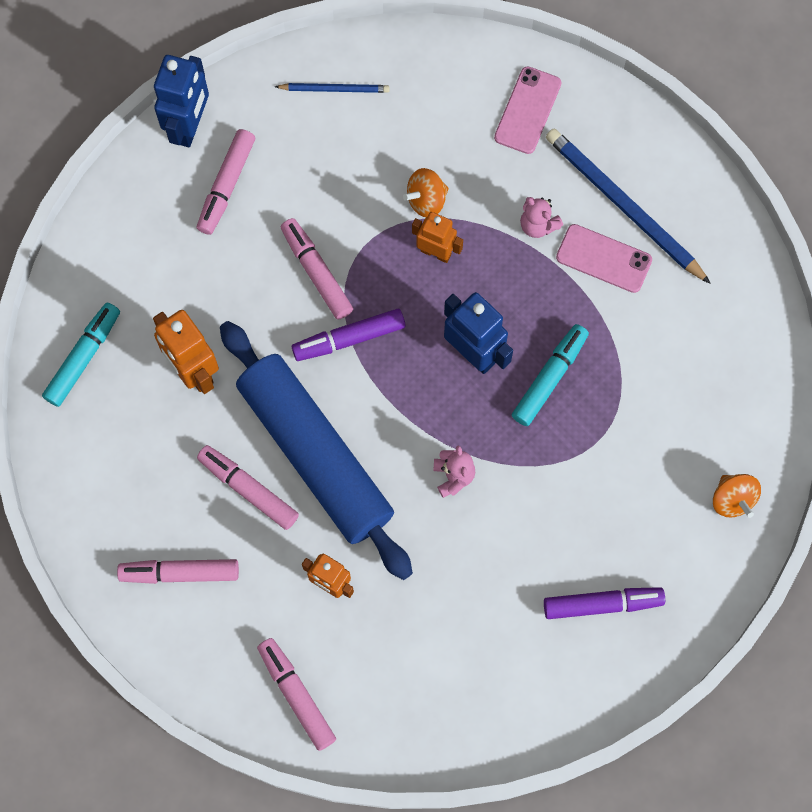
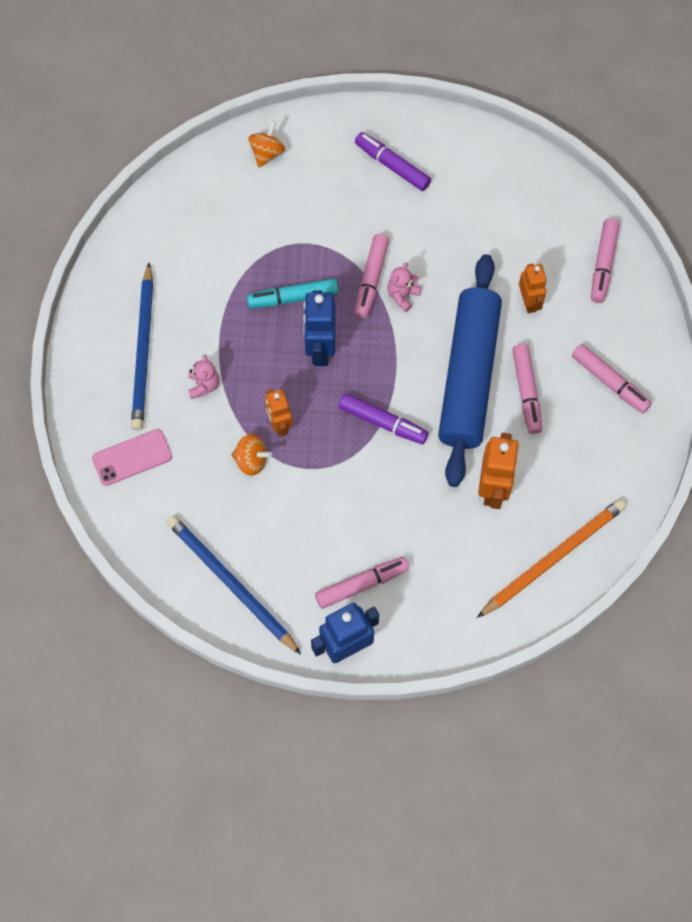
camera: 135 degrees left, 5 degrees down
(83, 357) = (553, 558): turquoise marker -> orange pencil
(316, 272) = (361, 478): pink marker -> pink marker (371, 280)
(335, 89) = (231, 583): blue pencil -> blue pencil, size x1.91
(603, 259) = (189, 332): pink phone -> none

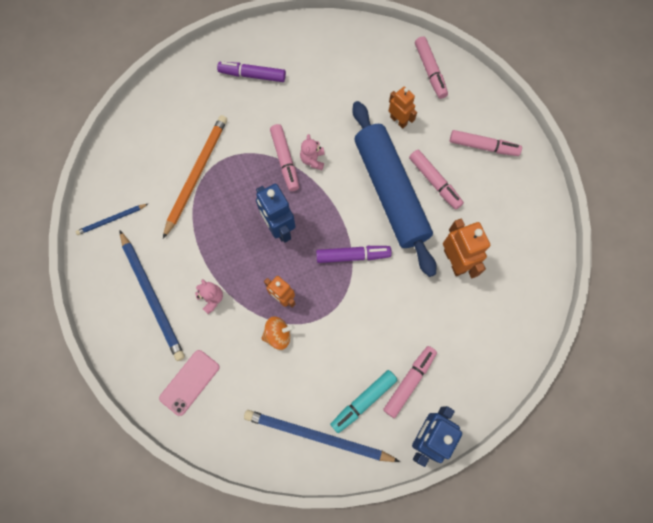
camera: 30 degrees left, 5 degrees up
(146, 247) = (111, 220): none -> blue pencil
(267, 153) = (160, 109): orange spinning top -> none
(293, 297) = (238, 201): turquoise marker -> turquoise marker (363, 401)
(553, 558) = (523, 287): orange pencil -> orange pencil (196, 174)

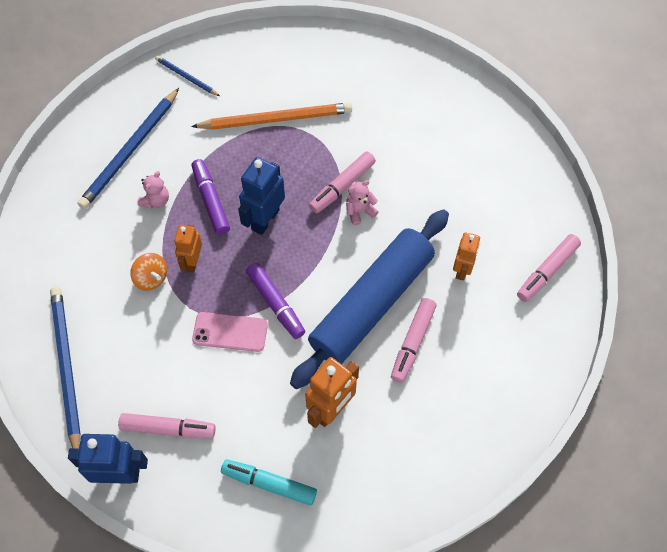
camera: 60 degrees right, 10 degrees down
(189, 382) = (63, 227): pink phone -> pink phone (230, 332)
(252, 75) = (418, 107): purple marker -> purple marker (211, 200)
(363, 401) = (124, 393): turquoise marker -> turquoise marker (269, 483)
(483, 146) = (491, 373): pink marker -> none

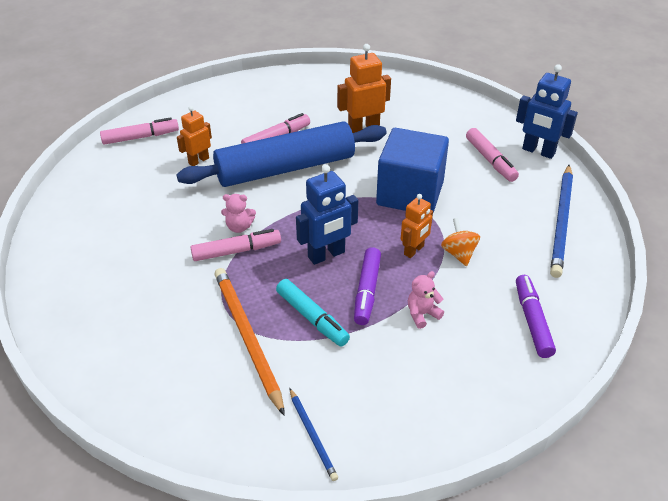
camera: 150 degrees left, 20 degrees down
(130, 151) = (426, 376): blue pencil -> none
(168, 429) = (490, 160): pink marker -> pink marker turned 150 degrees counterclockwise
(230, 332) = (410, 193): pink phone -> blue cube
(269, 483) = (432, 113): turquoise marker -> turquoise marker (312, 318)
(275, 304) = (360, 196): purple marker -> purple marker (532, 321)
(276, 119) = (247, 338): orange pencil -> orange pencil turned 45 degrees clockwise

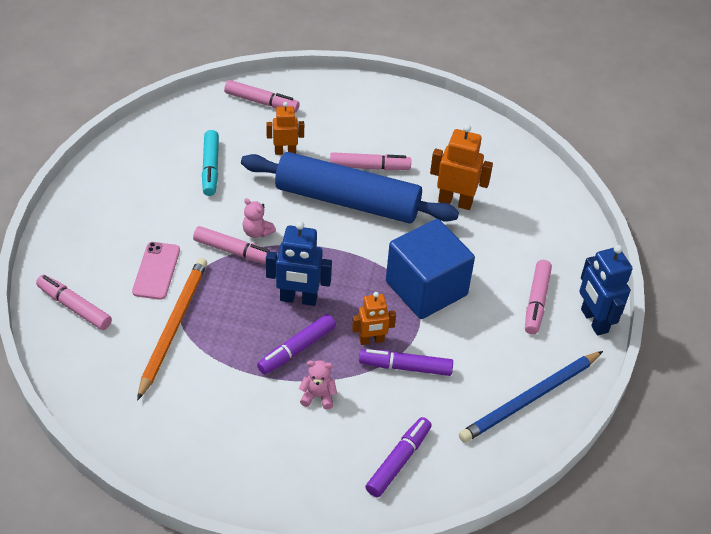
camera: 35 degrees right, 5 degrees up
(137, 378) = (74, 307): none -> pink marker
(184, 304) = (156, 271): none -> pink phone
(312, 318) = (233, 343): turquoise marker -> turquoise marker (210, 168)
(312, 435) = (144, 428): blue pencil -> none
(459, 253) = (405, 367): orange spinning top -> purple marker

